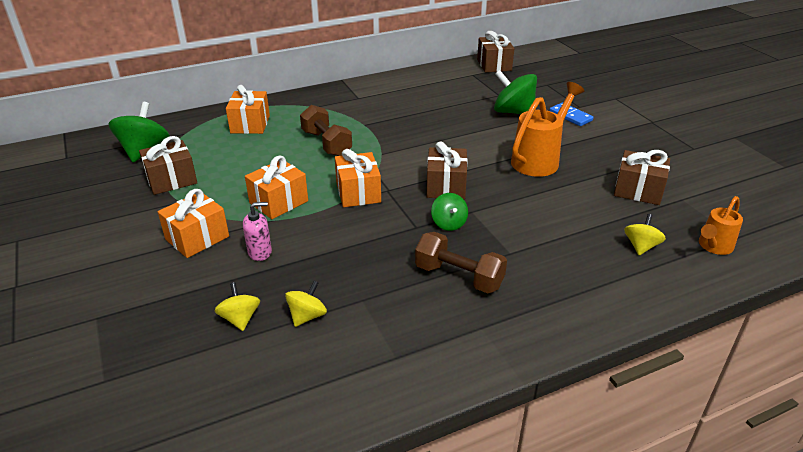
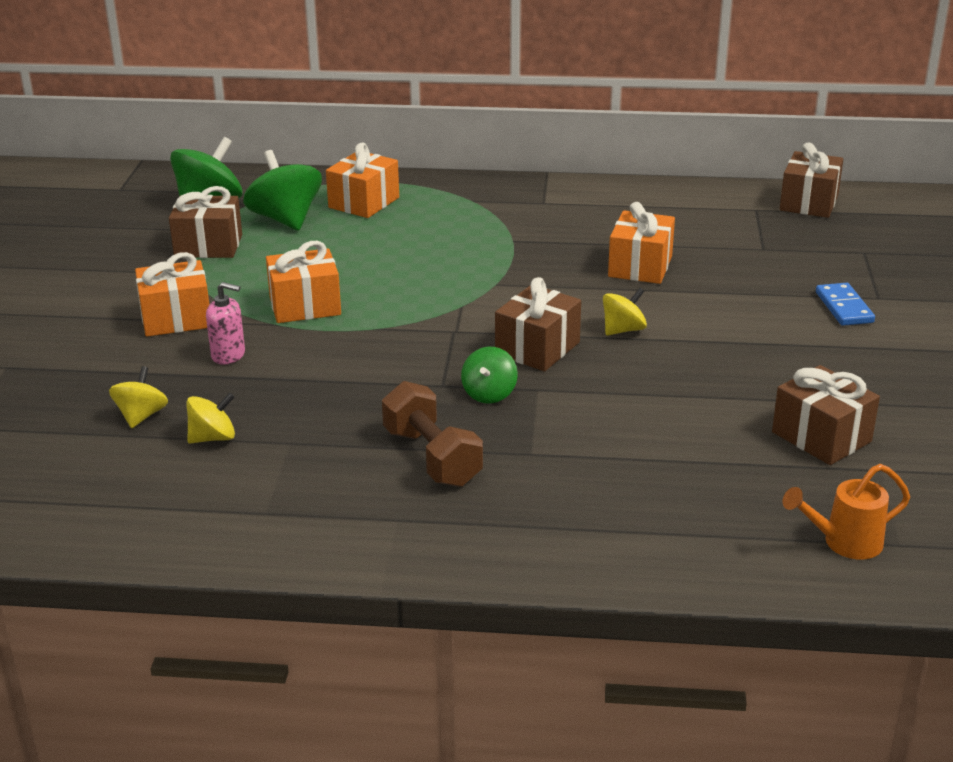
camera: 30 degrees right, 5 degrees down
(326, 143) = (436, 252): brown dumbbell -> none
(358, 192) = (413, 323): orange gift -> orange gift (640, 266)
(513, 112) = (756, 278): green spinning top -> green spinning top (285, 219)
(539, 160) = (715, 353): orange watering can -> none
(641, 246) = (729, 506): yellow spinning top -> yellow spinning top (623, 330)

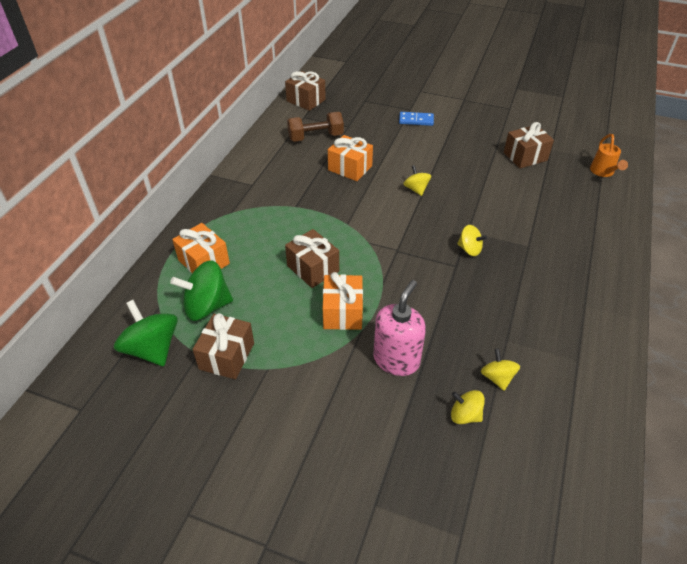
camera: 75 degrees left, 15 degrees up
(176, 318) = (335, 385): orange gift -> none
(228, 355) = (396, 360): pink soap dispenser -> pink soap dispenser, size x1.73
(432, 457) = (529, 282): brown dumbbell -> brown dumbbell (315, 137)
(489, 394) = (469, 249): green spinning top -> yellow spinning top
(537, 348) = (426, 222): brown gift -> brown gift (313, 268)

